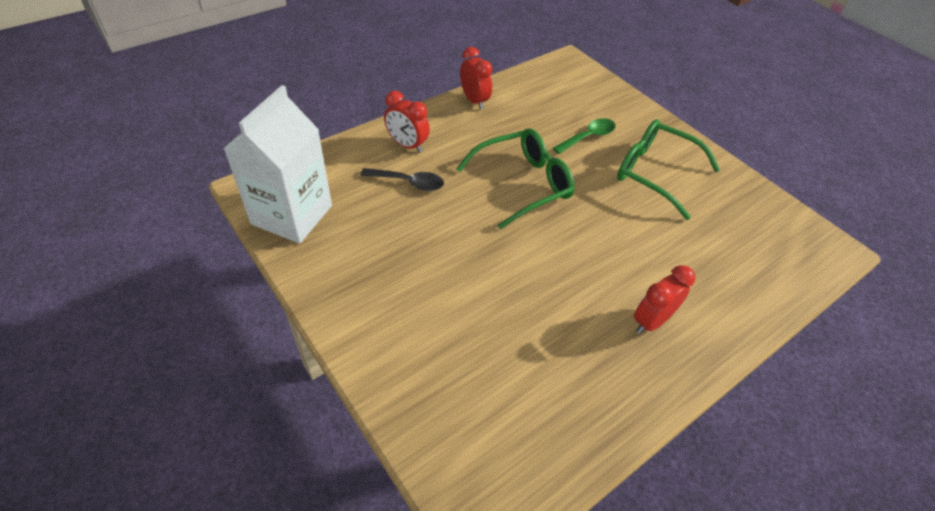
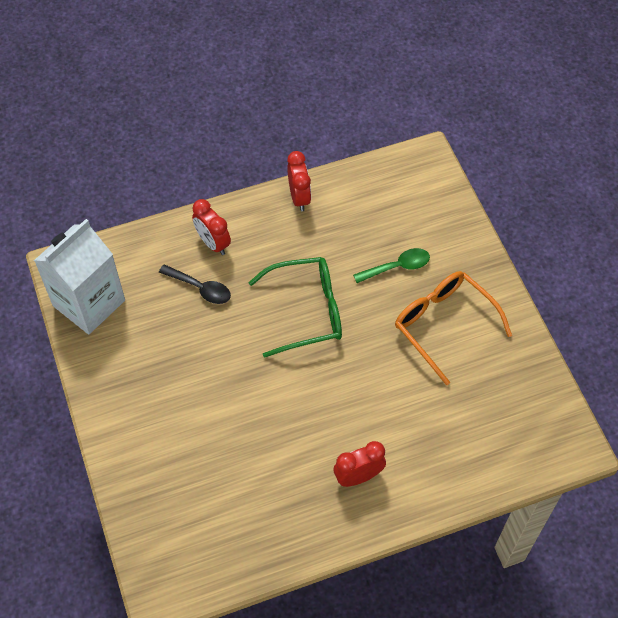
camera: 20 degrees right, 10 degrees up
(654, 173) = (443, 325): green glasses -> orange glasses

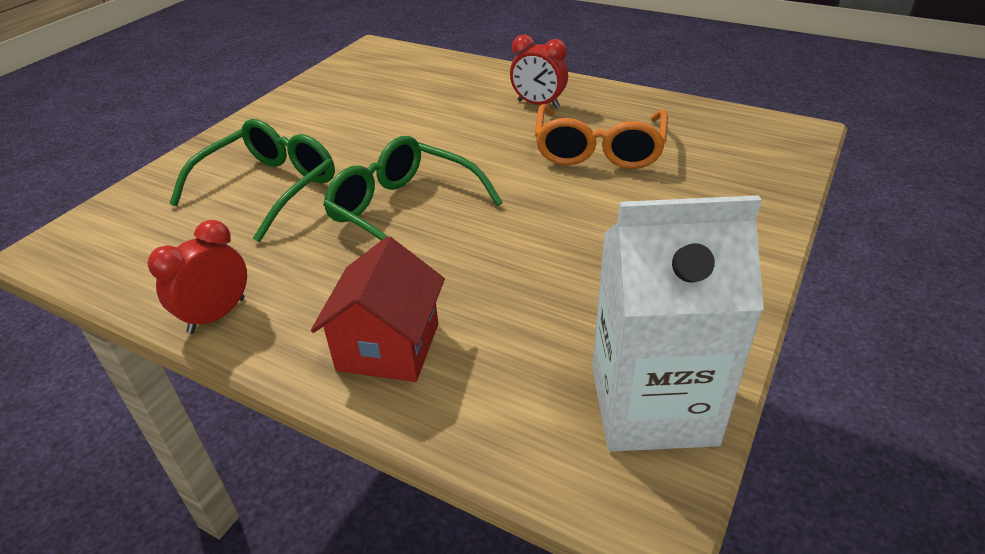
camera: 130 degrees left, 20 degrees down
(200, 288) = (477, 309): black spoon -> none
(213, 243) = (388, 347): red clock -> red house
(397, 267) = (269, 188): green spoon -> green glasses
(443, 325) = (320, 134): orange glasses -> orange glasses (599, 150)

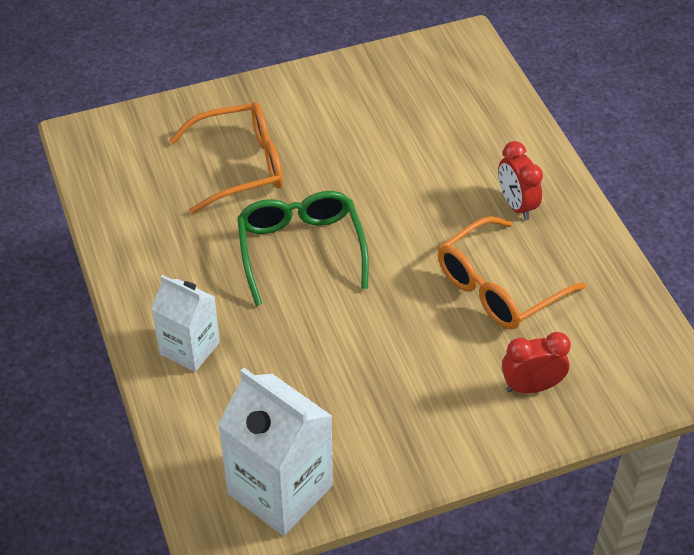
camera: 40 degrees right, 10 degrees up
(217, 315) = (125, 257): red clock -> red clock (531, 387)
(269, 188) = (241, 166): green glasses -> orange glasses
(388, 347) = (189, 348): red house -> white carton

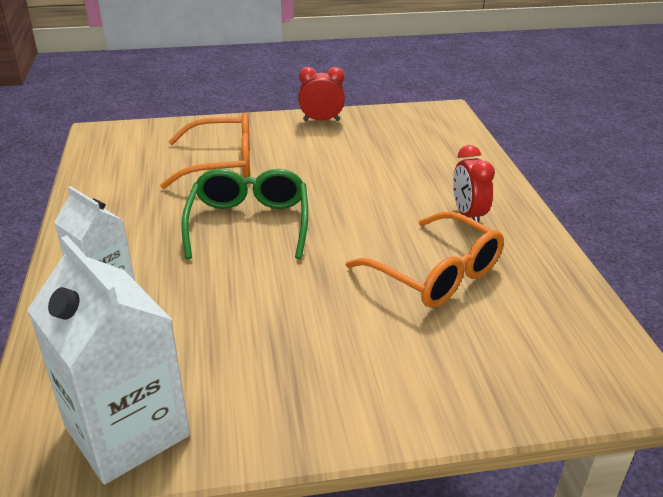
camera: 10 degrees right, 15 degrees down
(498, 287) = (436, 274): orange glasses -> orange glasses turned 105 degrees counterclockwise
(531, 387) = (455, 367): red clock -> red clock (321, 120)

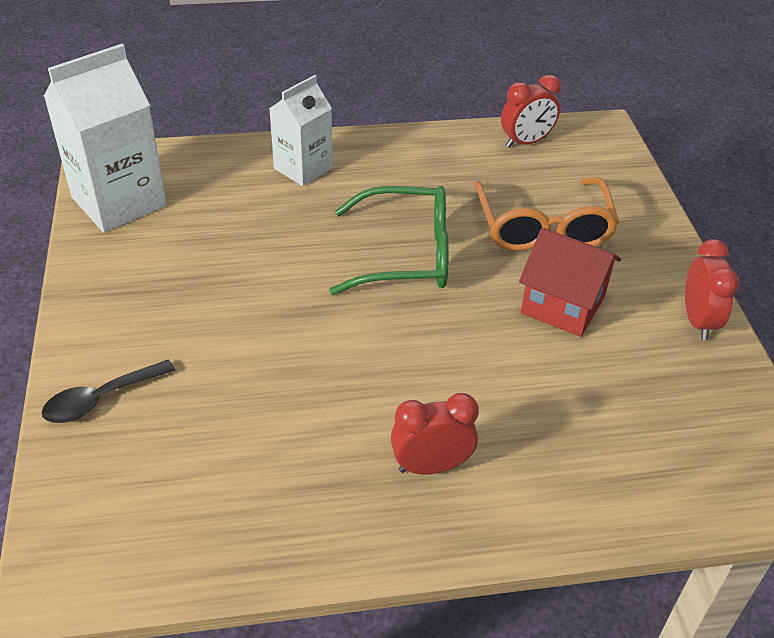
camera: 90 degrees right, 10 degrees up
(104, 164) = (526, 142): none -> red clock
(308, 161) = (562, 305): none -> red house
(436, 274) = (295, 412): orange glasses -> none
(452, 393) = (100, 399): none -> black spoon

